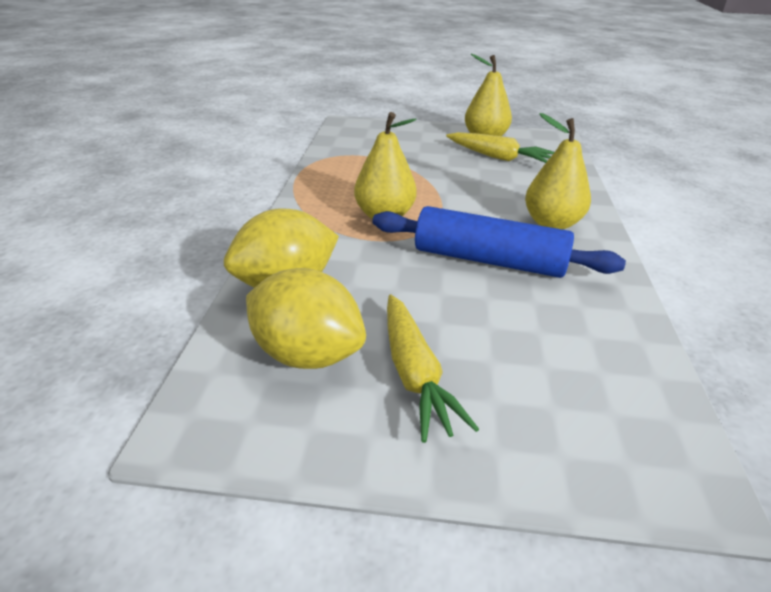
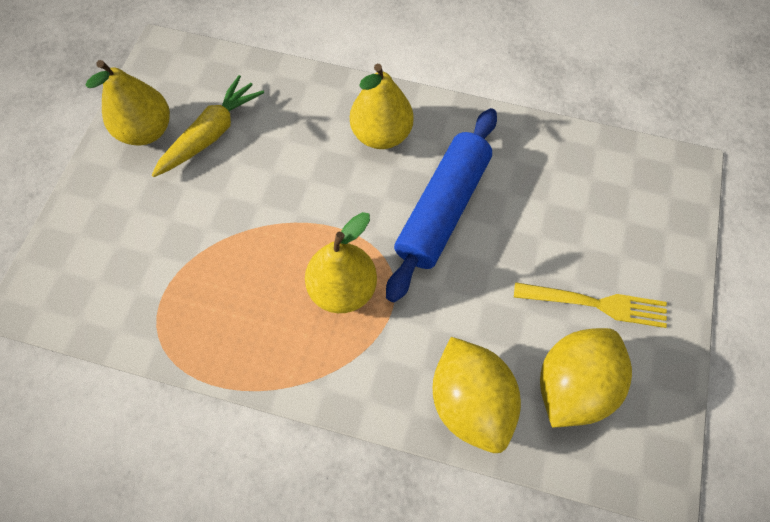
camera: 80 degrees left, 30 degrees up
(415, 374) = (596, 304): yellow carrot -> yellow fork

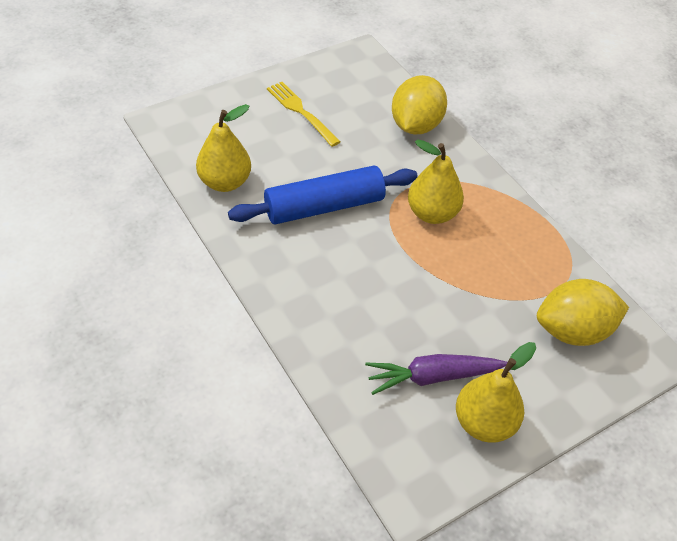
camera: 140 degrees left, 15 degrees down
(211, 134) = (432, 377): yellow carrot -> purple carrot
(381, 134) = (308, 277): yellow pear -> yellow pear (225, 182)
(572, 385) = (357, 97): yellow lemon -> yellow lemon (572, 331)

